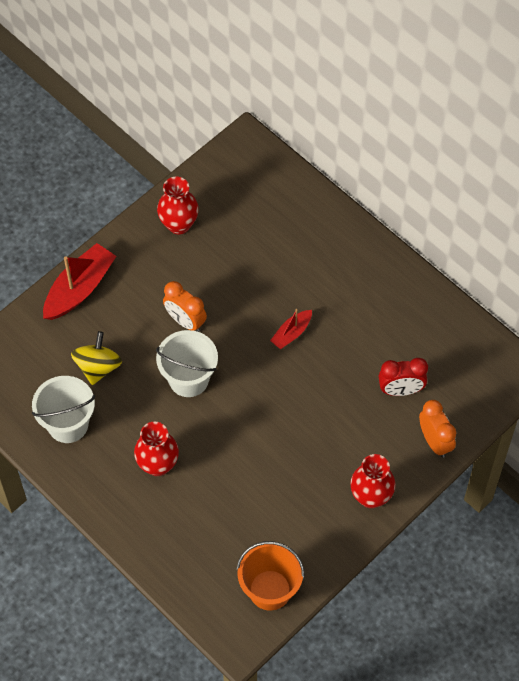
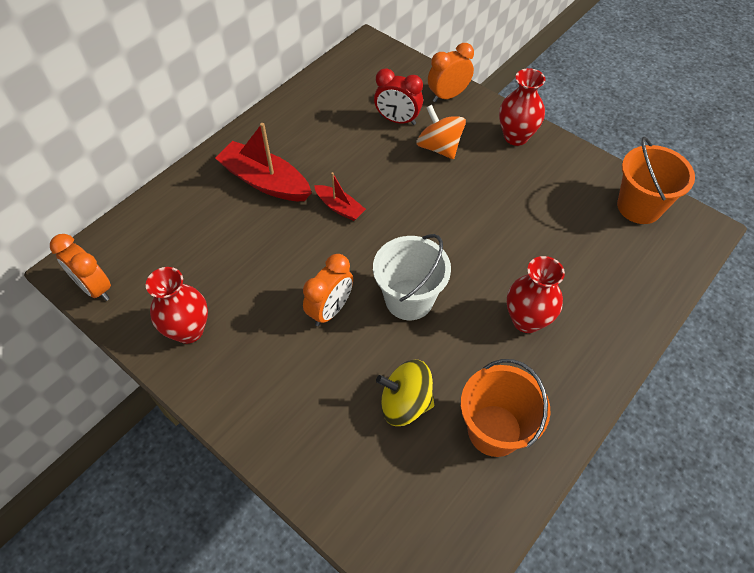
camera: 95 degrees left, 5 degrees down
(68, 424) = (494, 430): white bucket -> orange bucket
(79, 289) = (286, 442): red boat -> red boat (265, 181)
(225, 160) = (95, 288): none -> orange clock
(360, 424) = (439, 147): none -> orange spinning top
(400, 390) = (397, 120): red clock -> red clock turned 120 degrees clockwise

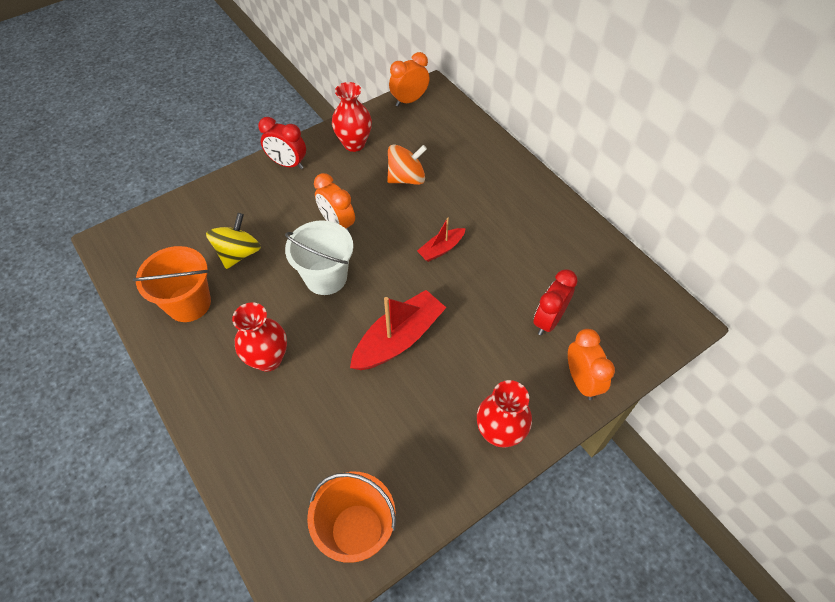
camera: 105 degrees right, 0 degrees up
(239, 400) = (287, 164): none -> red clock
(265, 181) = (487, 202): red boat -> red boat (399, 338)
(439, 147) = (499, 349): orange spinning top -> orange spinning top (406, 178)

